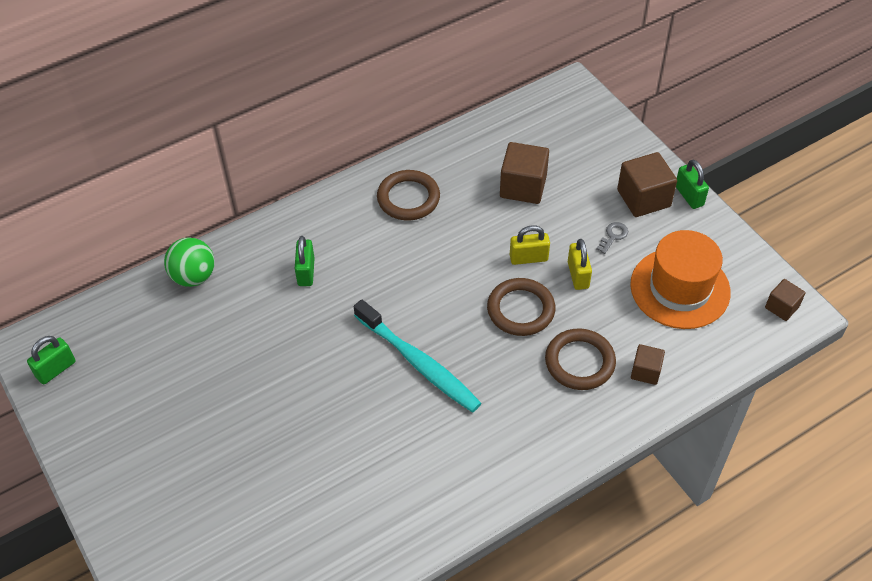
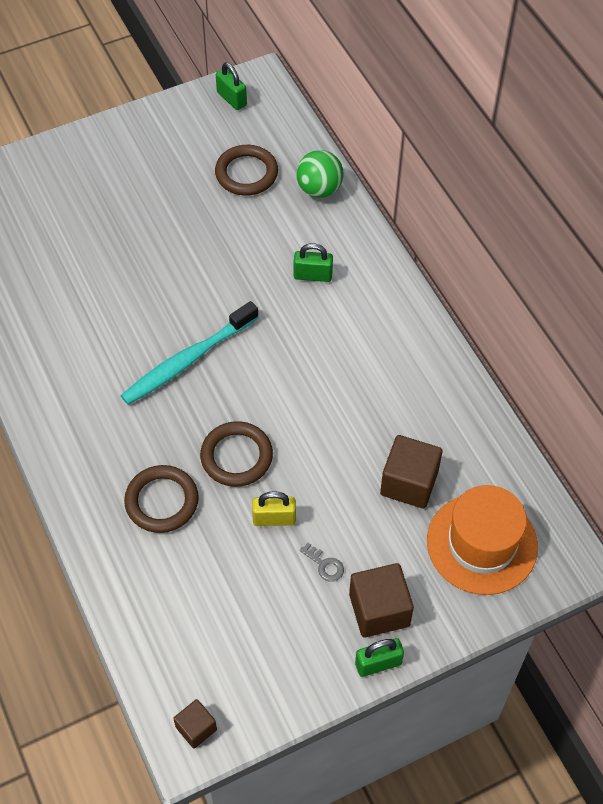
camera: 95 degrees right, 5 degrees up
(408, 198) = (401, 369): brown ring -> brown ring (246, 173)
(528, 258) = (304, 474): yellow padlock -> none
(645, 371) = (138, 562): brown cube -> none
(680, 288) = (240, 621): orange hat -> orange hat (482, 544)

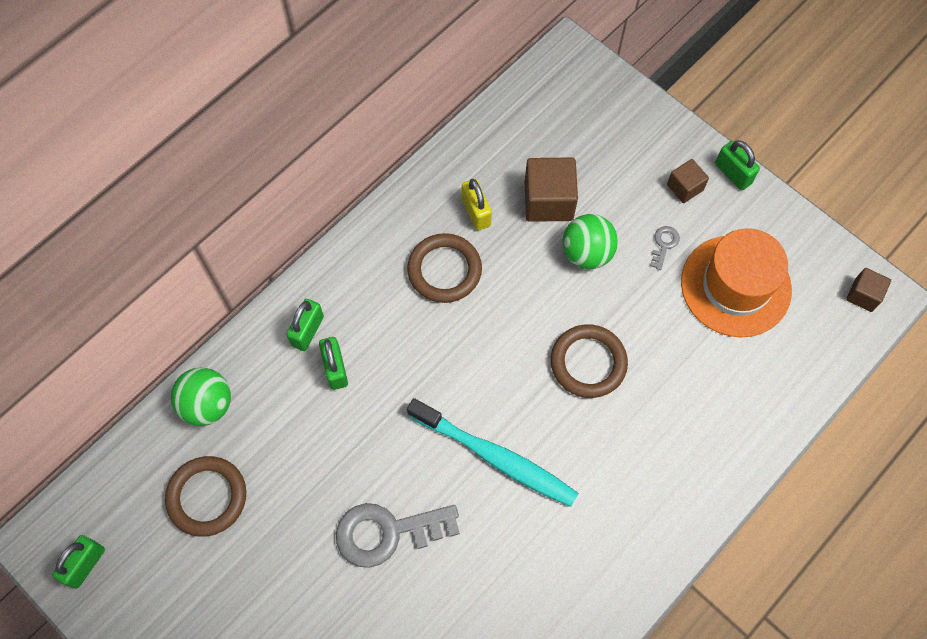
camera: 110 degrees left, 10 degrees up
(162, 501) = (668, 414): brown ring -> brown ring (444, 270)
(164, 272) = (387, 532): none -> grey key
(274, 519) = (638, 304): yellow padlock -> yellow padlock (476, 212)
(342, 495) = (587, 253): none -> green ball
(354, 266) = (307, 331): none -> green padlock
(379, 610) = (685, 187): brown cube -> brown cube, size x0.58
(482, 544) = (583, 126): orange hat -> orange hat (735, 286)

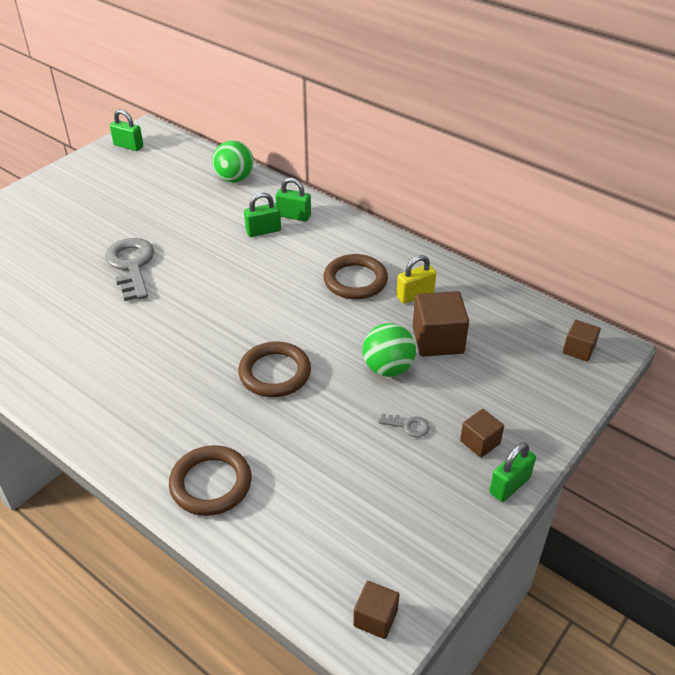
camera: 85 degrees right, 25 degrees down
(207, 497) = (167, 185): brown ring -> brown ring (211, 483)
(495, 457) = (187, 318): turquoise toothbrush -> none
(570, 80) = (578, 350): none -> brown cube
(735, 286) = (369, 487): orange hat -> none

